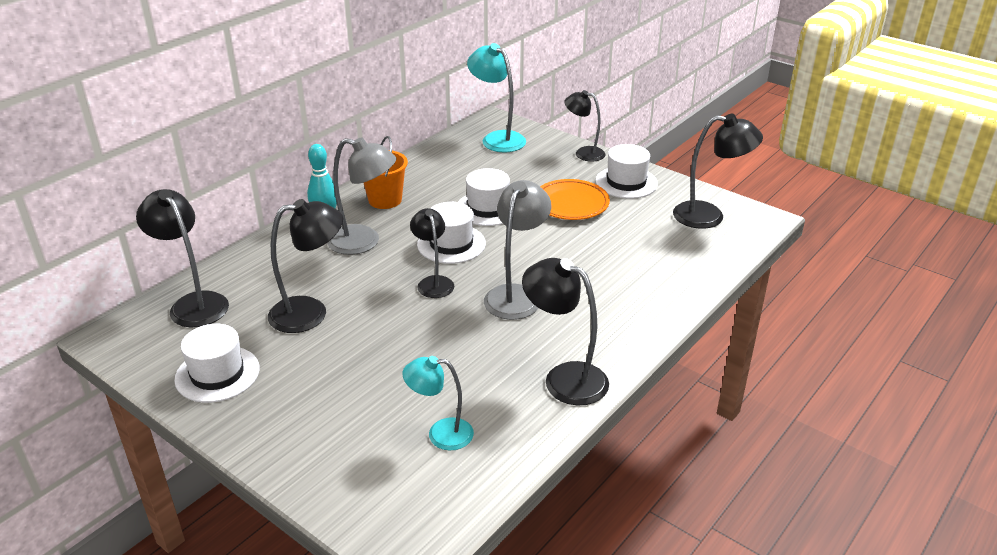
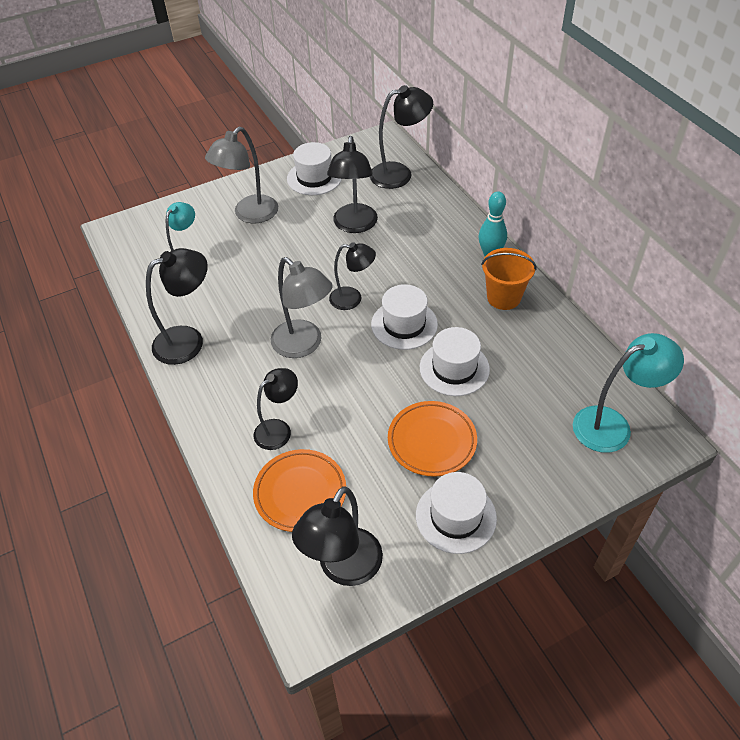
camera: 115 degrees right, 15 degrees up
(364, 242) = (436, 270): grey lamp -> grey lamp (249, 215)
(583, 153) = (546, 502): black lamp -> black lamp (279, 429)
(671, 251) = (300, 493): none -> orange plate

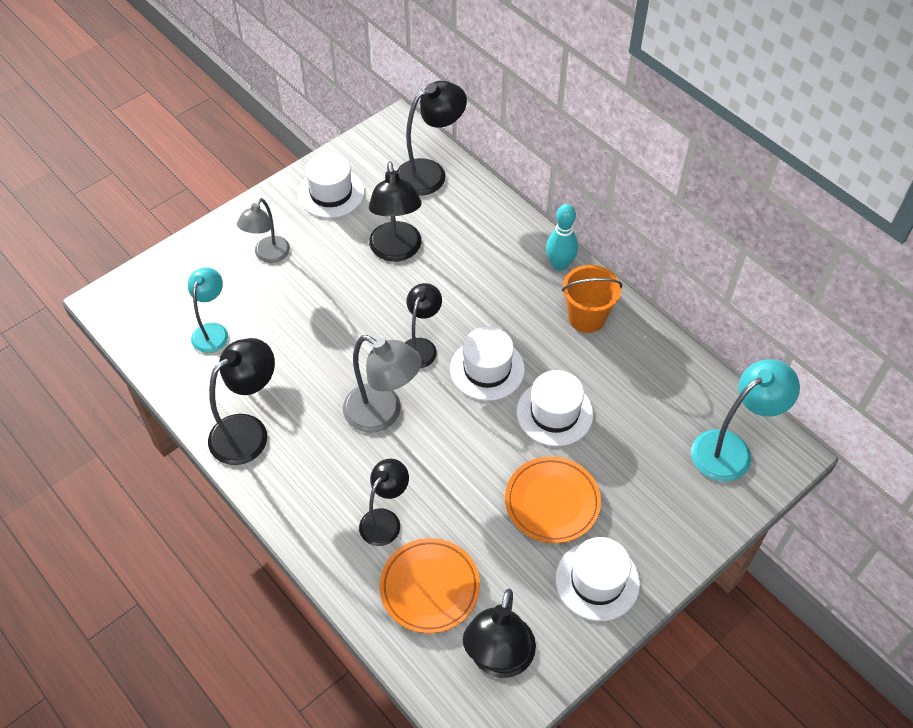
camera: 15 degrees left, 5 degrees up
(249, 215) = (268, 255): grey lamp -> grey lamp, size x0.67
(352, 299) = (421, 346): black lamp -> black lamp turned 60 degrees counterclockwise

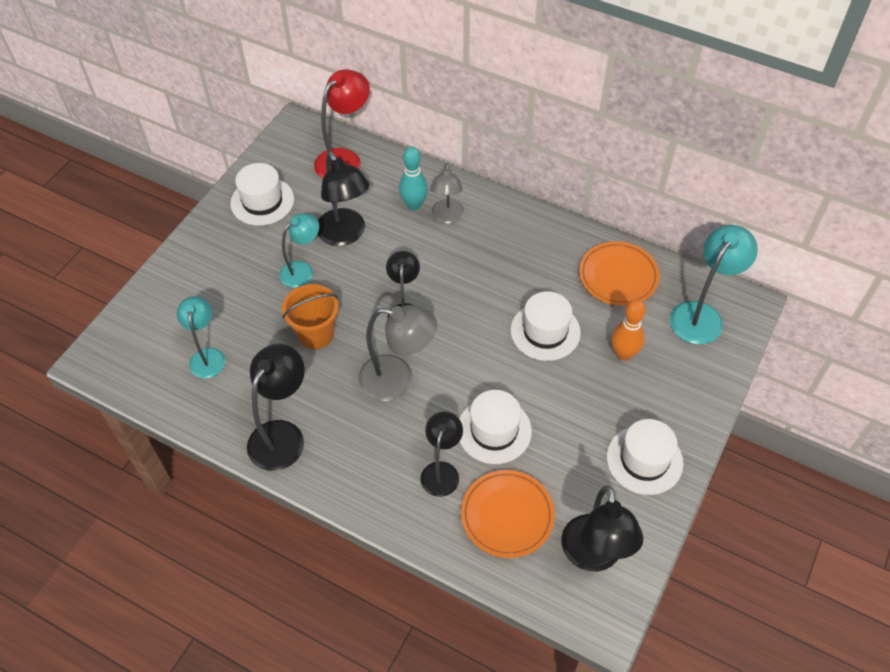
camera: 20 degrees left, 0 degrees up
(268, 255) = (229, 273): grey lamp -> grey lamp (447, 217)
(339, 274) = (302, 270): none -> turquoise lamp
(430, 173) = (344, 159): black lamp -> red lamp
(487, 369) = (471, 312): white hat -> white hat (494, 430)
(552, 502) = (577, 407): orange plate -> orange plate (618, 276)
(559, 264) = (492, 205): turquoise bowling pin -> turquoise bowling pin (414, 205)
(587, 317) = (535, 243): orange bucket -> orange bucket (315, 334)
(626, 463) = (623, 354): none -> orange bowling pin

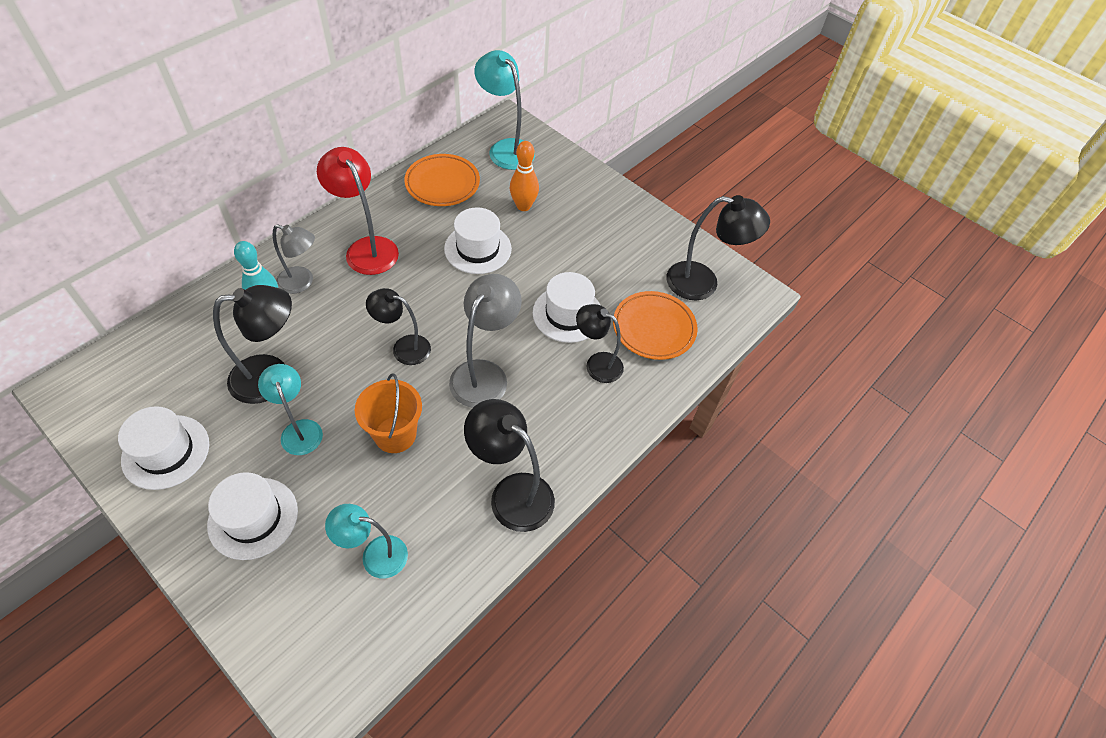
camera: 80 degrees left, 0 degrees up
(344, 159) = (156, 352): red lamp -> red lamp (367, 248)
(644, 460) = (627, 226): white hat -> white hat (253, 518)

